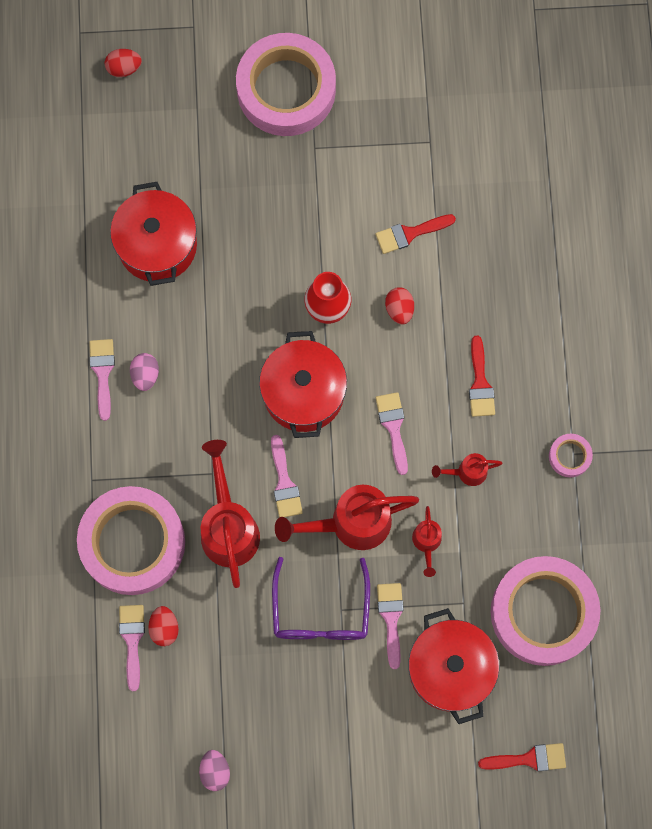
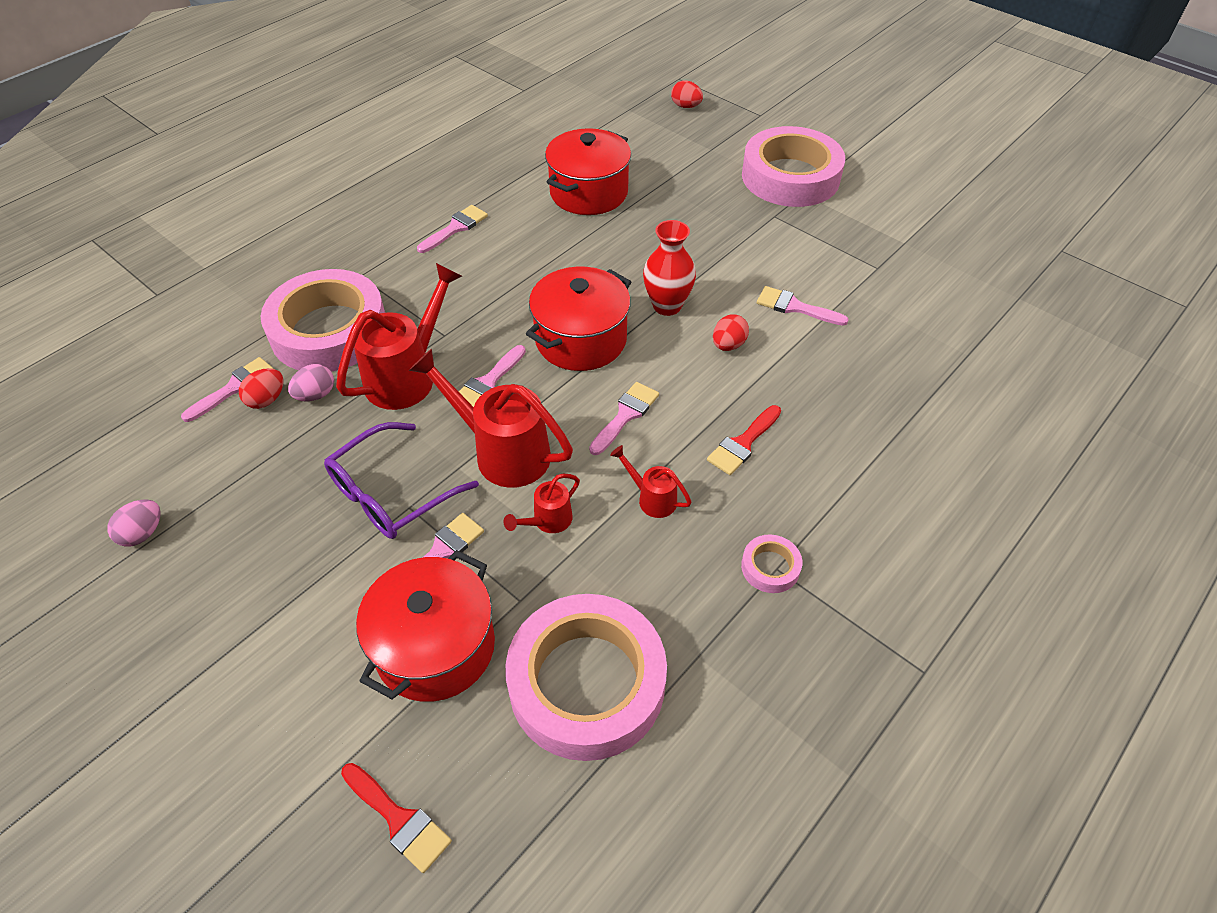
camera: 45 degrees right, 25 degrees down
(145, 375) = (481, 248): pink egg -> pink egg (316, 395)
(410, 234) = (795, 307): red brush -> pink brush

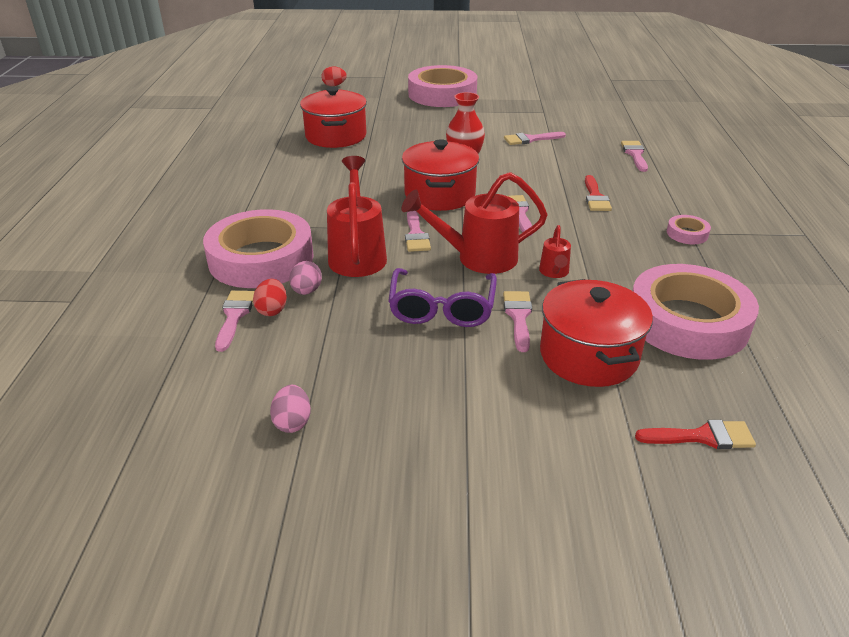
camera: 40 degrees left, 15 degrees down
(455, 228) = (271, 180): pink brush -> pink brush (635, 154)
(652, 498) = (590, 237): red watering can -> none
(728, 345) = (523, 165): red egg -> none

